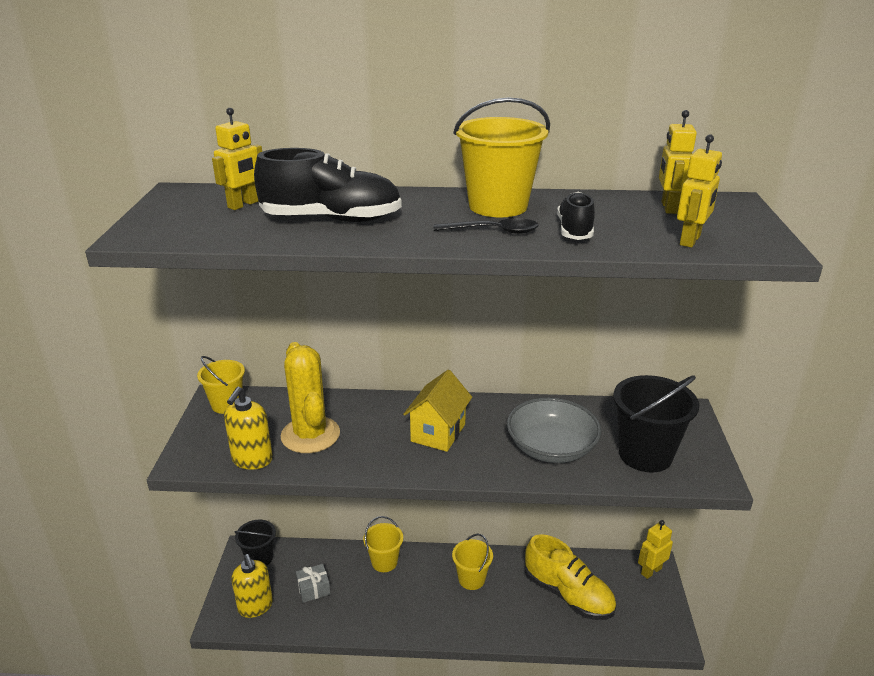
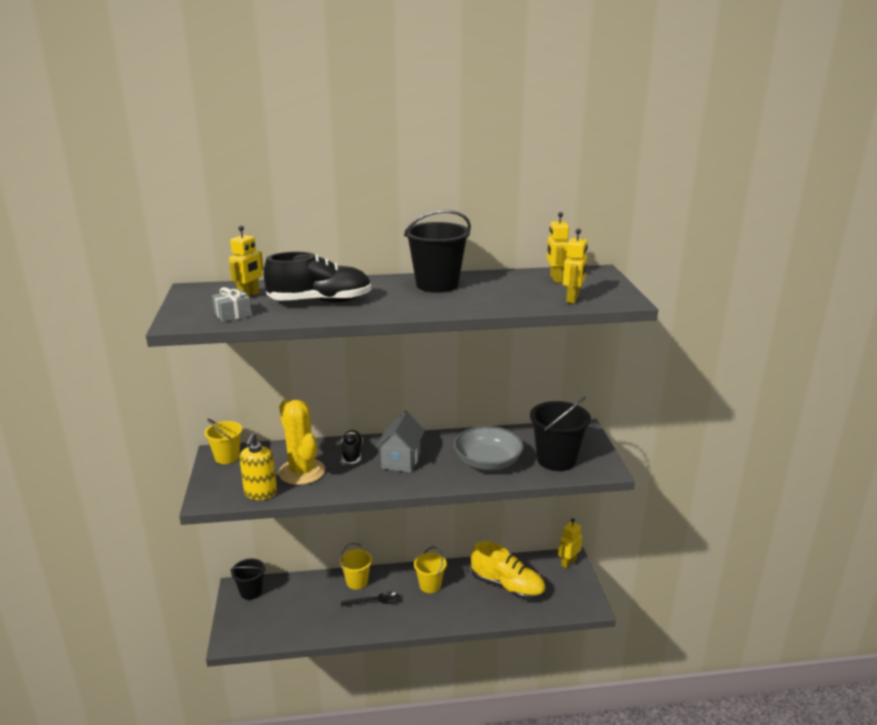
camera: 10 degrees left, 5 degrees down
(255, 606) = (256, 627): yellow soap dispenser -> none
(313, 589) = (302, 608): grey gift -> grey gift (233, 314)
(438, 433) = (401, 460): yellow house -> grey house
(493, 231) = (438, 302): black spoon -> black spoon (374, 602)
(498, 206) = (437, 285): yellow bucket -> black bucket
(574, 230) = (494, 298): black shoe -> black shoe (352, 454)

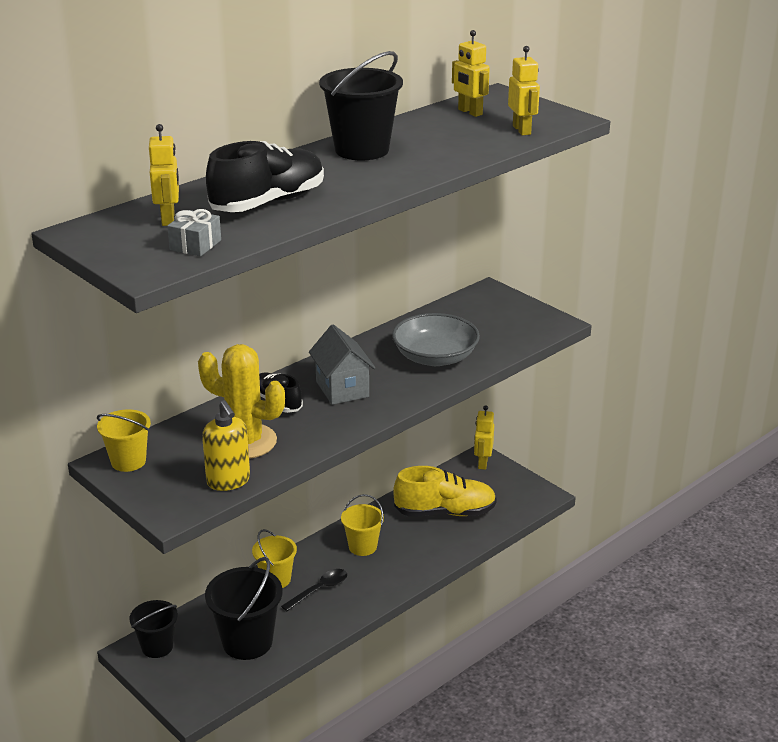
camera: 35 degrees left, 5 degrees up
(556, 460) = (499, 331): black bucket -> black bucket (247, 642)

